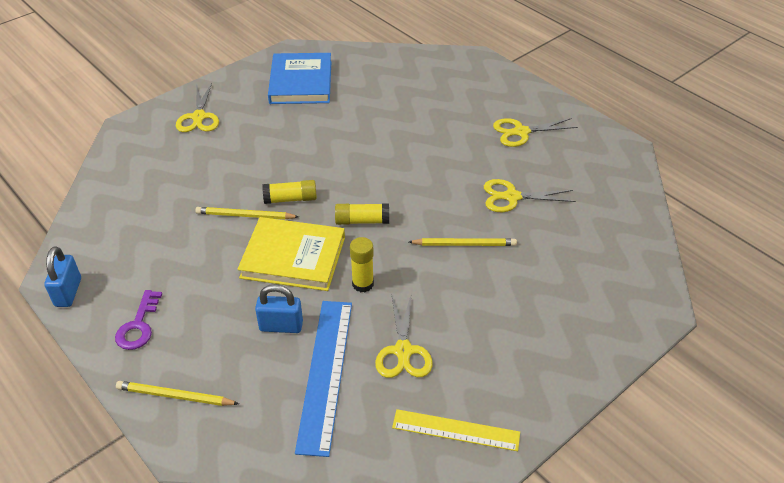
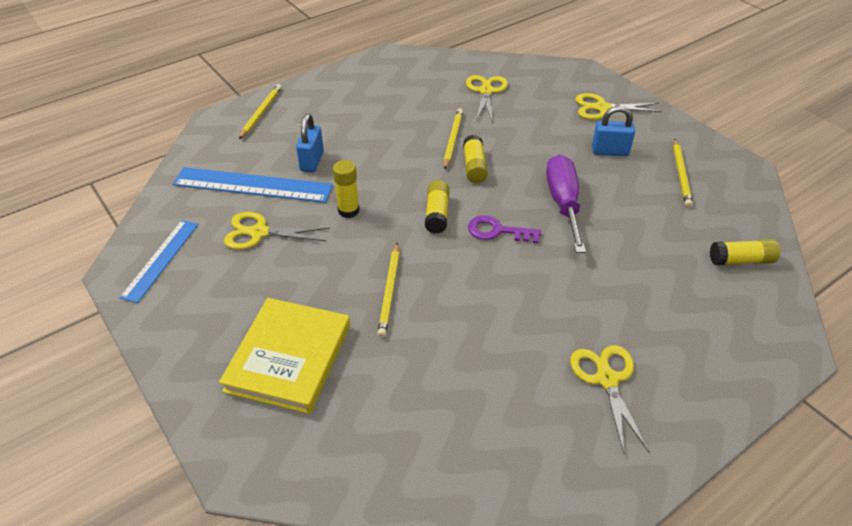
camera: 95 degrees right, 0 degrees up
(68, 292) = (377, 61): blue padlock -> blue padlock (610, 151)
(138, 325) = (334, 93): purple key -> purple key (497, 231)
(293, 257) = (392, 168): yellow book -> yellow book (289, 358)
(301, 82) = (681, 174): blue book -> yellow pencil
(341, 145) = (563, 203): none -> purple screwdriver
(398, 66) = (741, 260): none -> yellow glue stick
(456, 430) = (160, 259): yellow ruler -> blue ruler
(512, 197) = (467, 347): yellow scissors -> yellow scissors (486, 91)

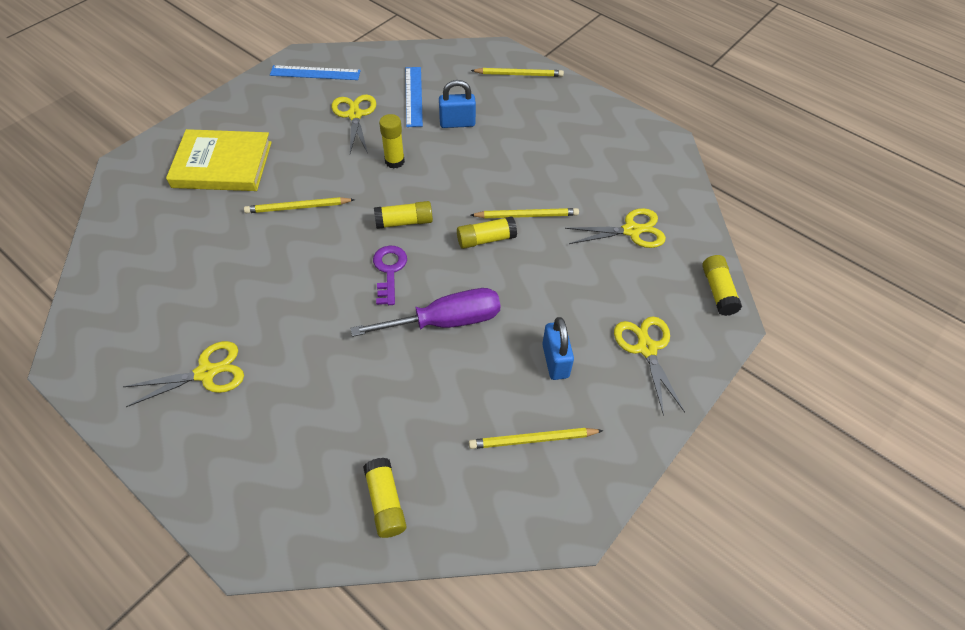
camera: 75 degrees right, 10 degrees up
(253, 185) = (413, 96): blue ruler -> blue ruler, size x0.65
(554, 68) = (718, 291): none -> yellow glue stick

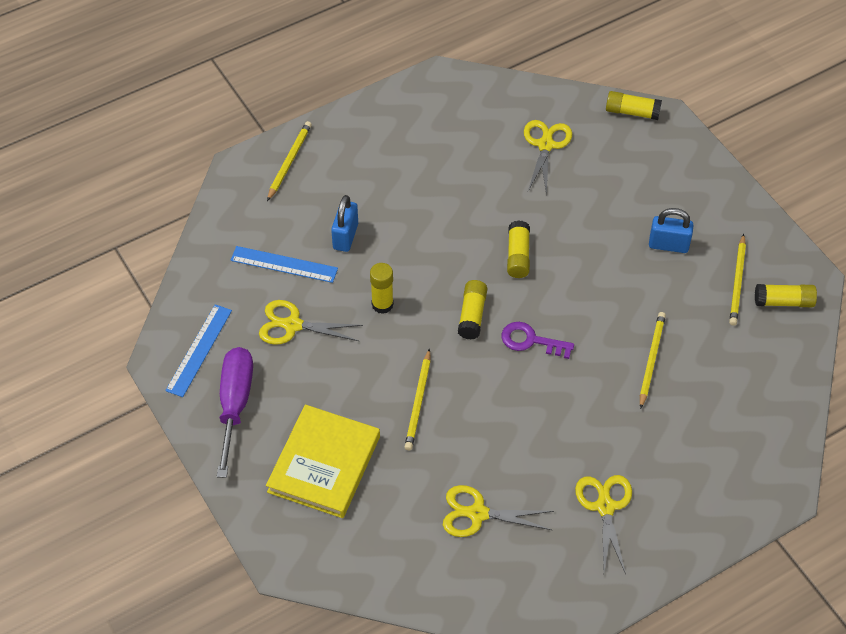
camera: 70 degrees left, 0 degrees up
(385, 502) = (766, 393): yellow glue stick -> yellow glue stick (783, 302)
(446, 321) = (604, 311): purple screwdriver -> purple screwdriver (235, 404)
(526, 215) = (499, 216): yellow pencil -> yellow pencil (651, 360)
(646, 348) = (674, 180): yellow scissors -> yellow scissors (478, 514)

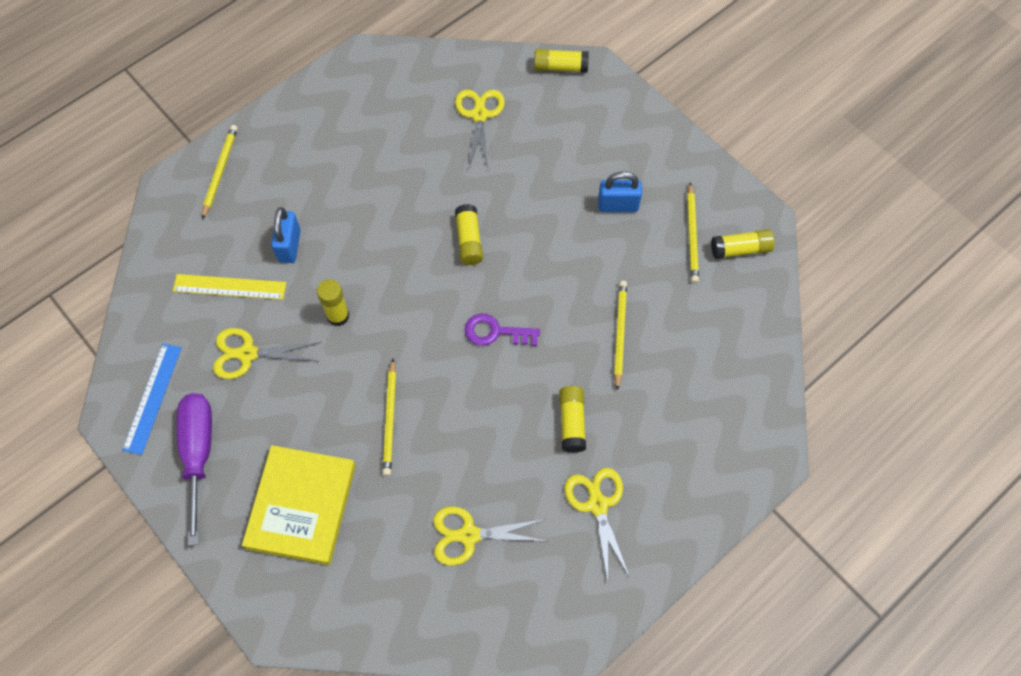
camera: 10 degrees left, 10 degrees up
(284, 264) = (229, 287): blue ruler -> yellow ruler
(472, 315) = (431, 313): yellow glue stick -> yellow glue stick (572, 422)

